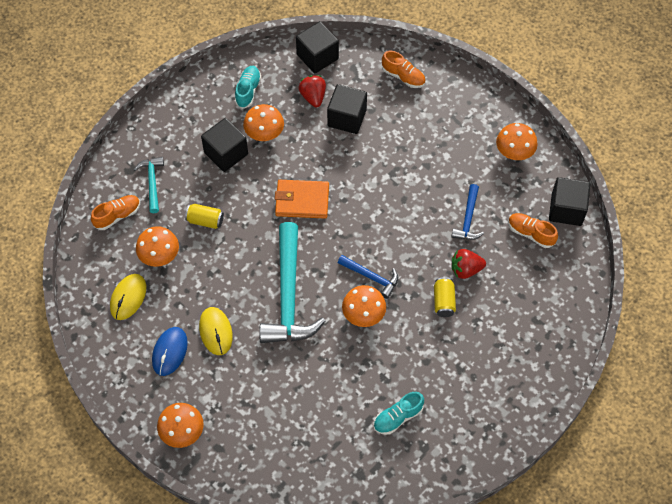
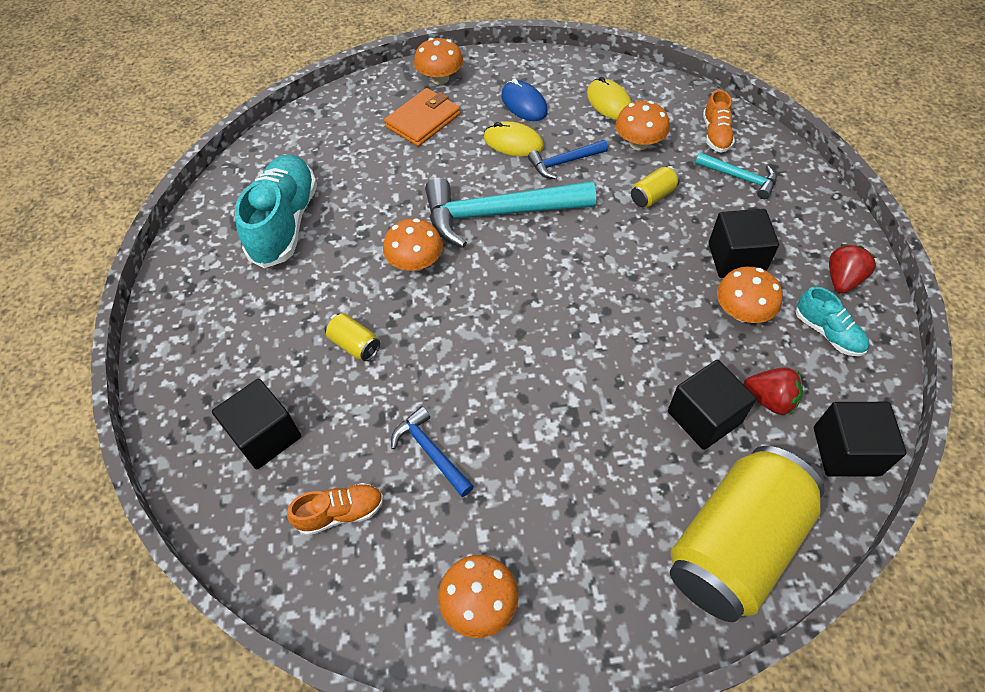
camera: 130 degrees right, 5 degrees down
(288, 296) = (498, 214): turquoise hammer -> turquoise hammer turned 45 degrees counterclockwise
(302, 201) = (608, 292): orange wallet -> orange wallet (423, 120)
(371, 277) = (450, 296): blue hammer -> blue hammer (564, 162)
(398, 417) = (285, 223): turquoise shoe -> turquoise shoe, size x1.93
(403, 76) = (734, 545): orange shoe -> yellow can
(465, 269) = (368, 396): red strawberry -> red strawberry (842, 279)
(566, 210) = (328, 595): black cube -> black cube (265, 436)

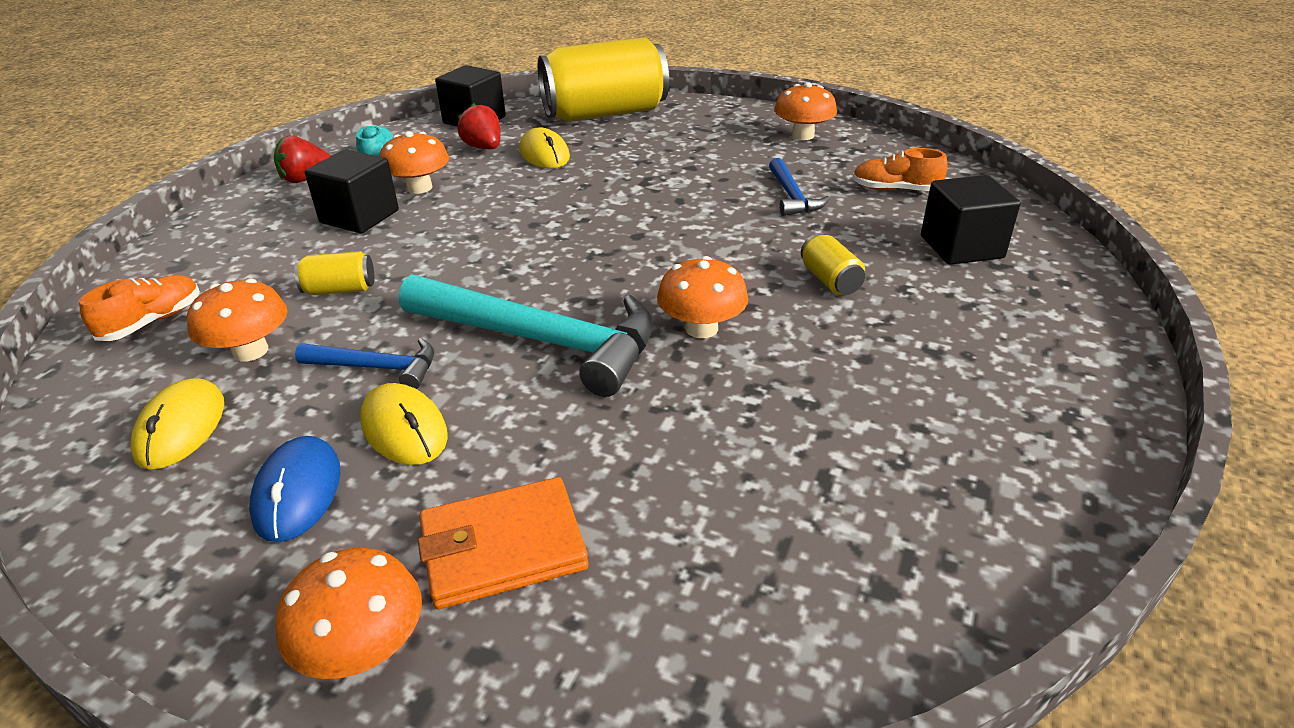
camera: 150 degrees left, 20 degrees down
(285, 223) = (882, 454): turquoise shoe -> none
(704, 417) = (544, 154): black cube -> yellow mouse
(740, 178) = (224, 270): turquoise hammer -> none

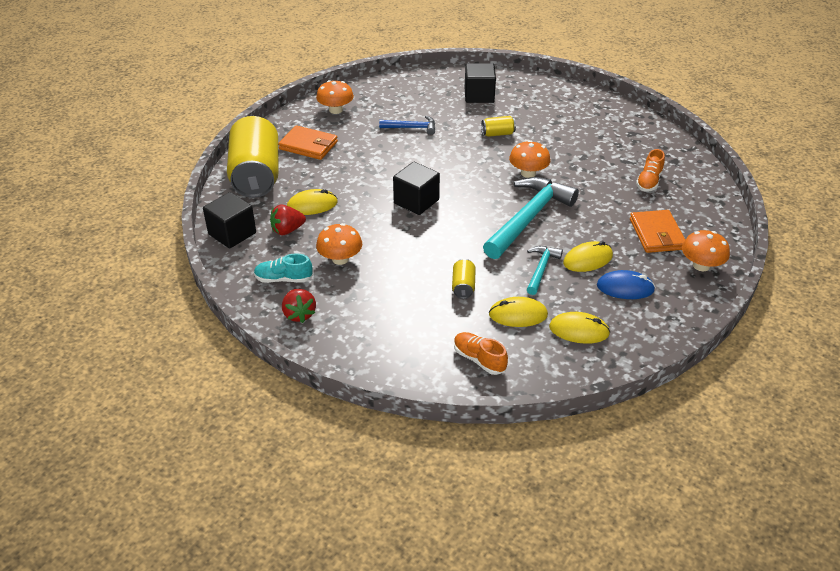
camera: 80 degrees left, 5 degrees up
(250, 351) = (518, 315): orange mushroom -> yellow mouse
(359, 217) = (372, 284): black cube -> black cube (416, 201)
(378, 368) = (541, 269): blue hammer -> turquoise hammer
(693, 132) = (308, 145): none -> orange wallet
(895, 190) = (417, 98): orange shoe -> orange shoe (649, 181)

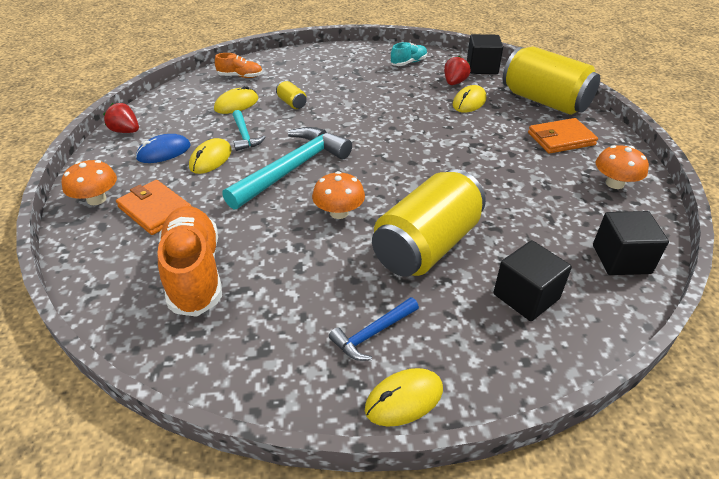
camera: 140 degrees right, 0 degrees up
(299, 314) = (372, 54): red strawberry -> red strawberry (126, 131)
(340, 259) = (394, 84): orange mushroom -> none
(412, 128) = (517, 203): blue hammer -> blue hammer (372, 334)
(416, 201) = (402, 138): black cube -> black cube (621, 259)
(497, 134) = (426, 246): yellow can -> yellow can, size x2.49
(528, 218) = (293, 169): turquoise hammer -> turquoise hammer turned 135 degrees counterclockwise
(579, 330) = (185, 113): yellow mouse -> yellow mouse (404, 399)
(649, 181) = (194, 272): orange shoe -> orange shoe, size x1.93

